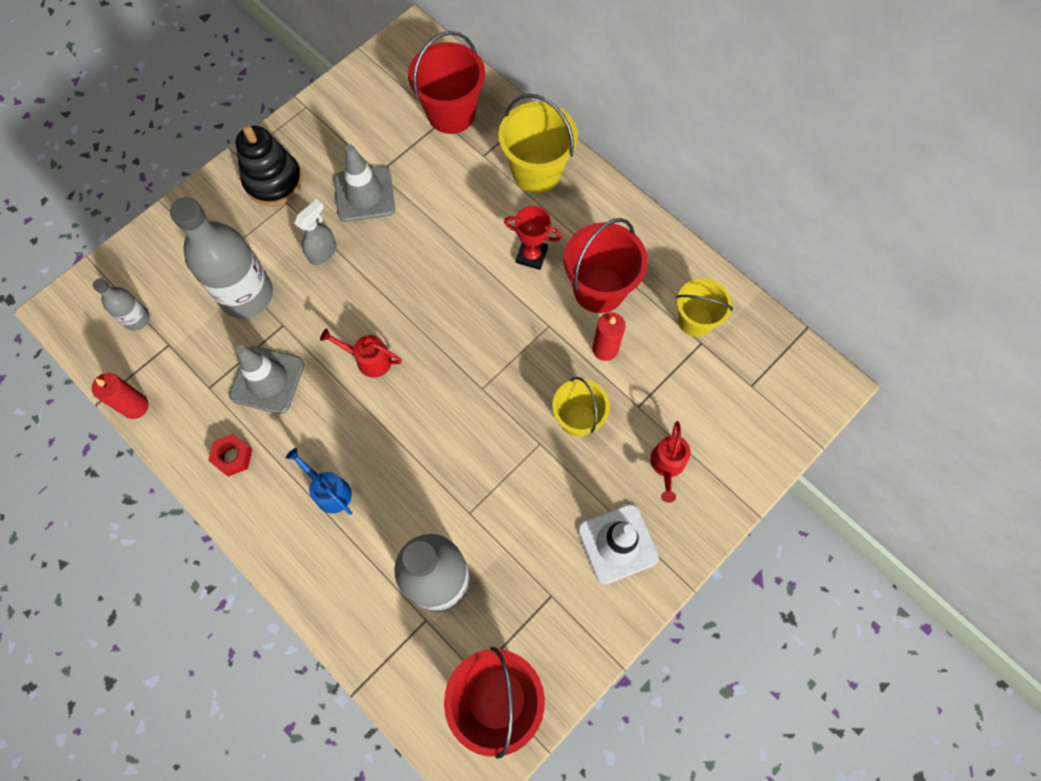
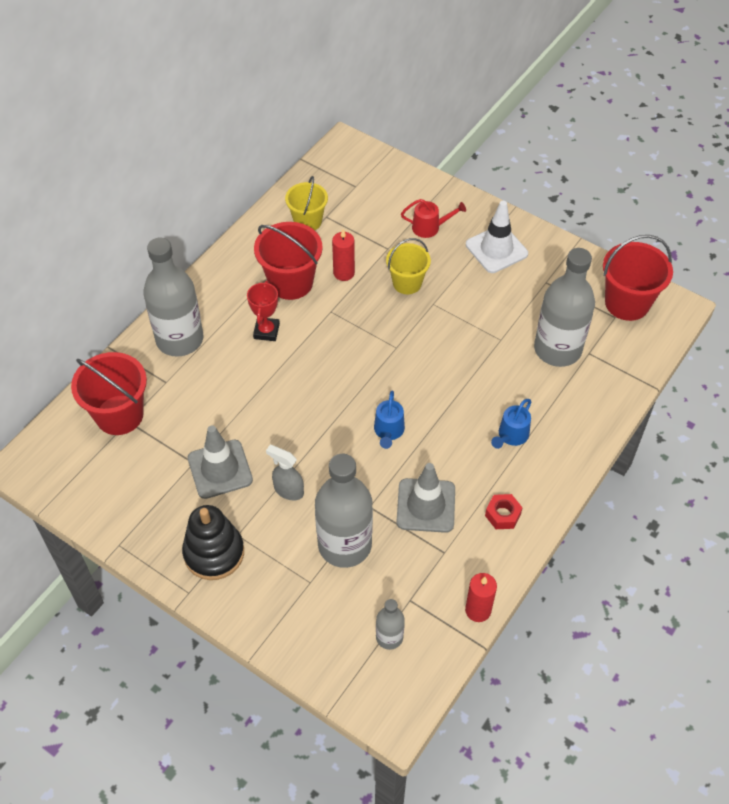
camera: 100 degrees left, 15 degrees down
(368, 359) = (388, 431): red watering can -> blue watering can
(536, 172) = (179, 339): yellow bucket -> grey bottle

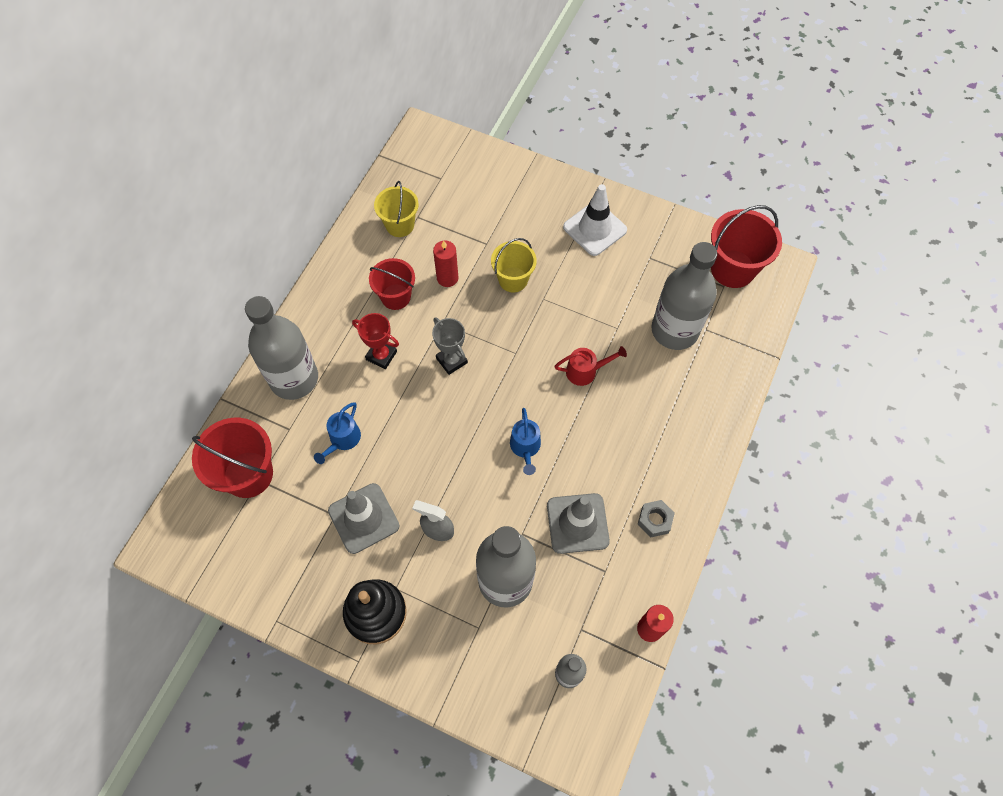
camera: 10 degrees left, 10 degrees up
(266, 331) = (381, 355): red trophy -> red trophy turned 60 degrees counterclockwise
(291, 282) = (396, 297): red bucket -> red bucket, size x0.66
(333, 345) = (451, 360): none -> grey trophy
(430, 227) = (524, 214): red watering can -> red watering can (586, 371)
(503, 515) = (654, 520): red nut -> grey nut
(511, 436) = (647, 433): blue watering can -> blue watering can (342, 440)

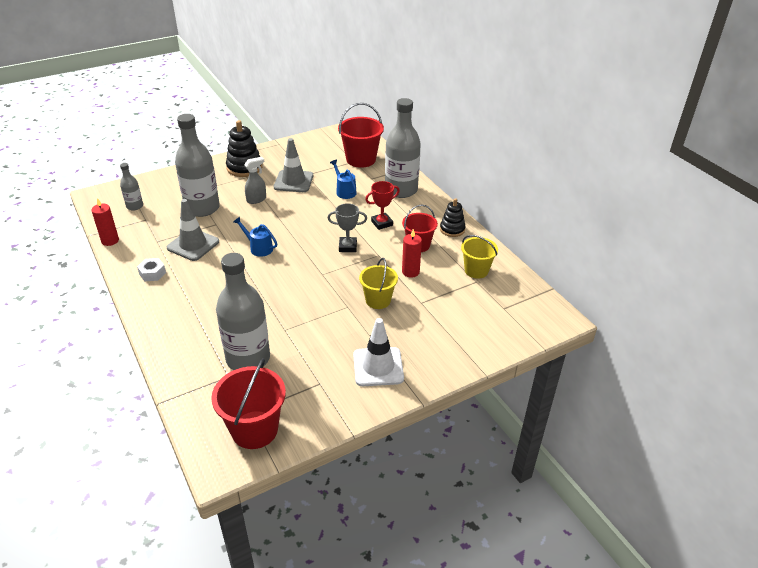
camera: 125 degrees right, 25 degrees down
(341, 281) = (452, 229): none -> black stacking toy
(586, 371) = (273, 297): red watering can -> none
(654, 520) = (152, 273): grey nut -> white nut

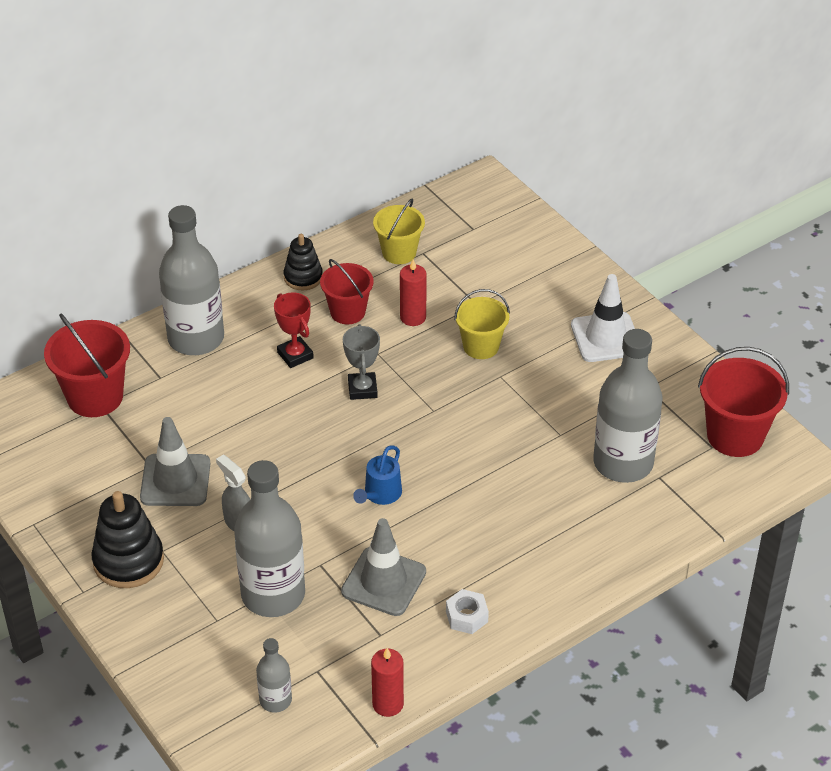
camera: 95 degrees left, 5 degrees up
(344, 191) = (204, 408): blue watering can -> none

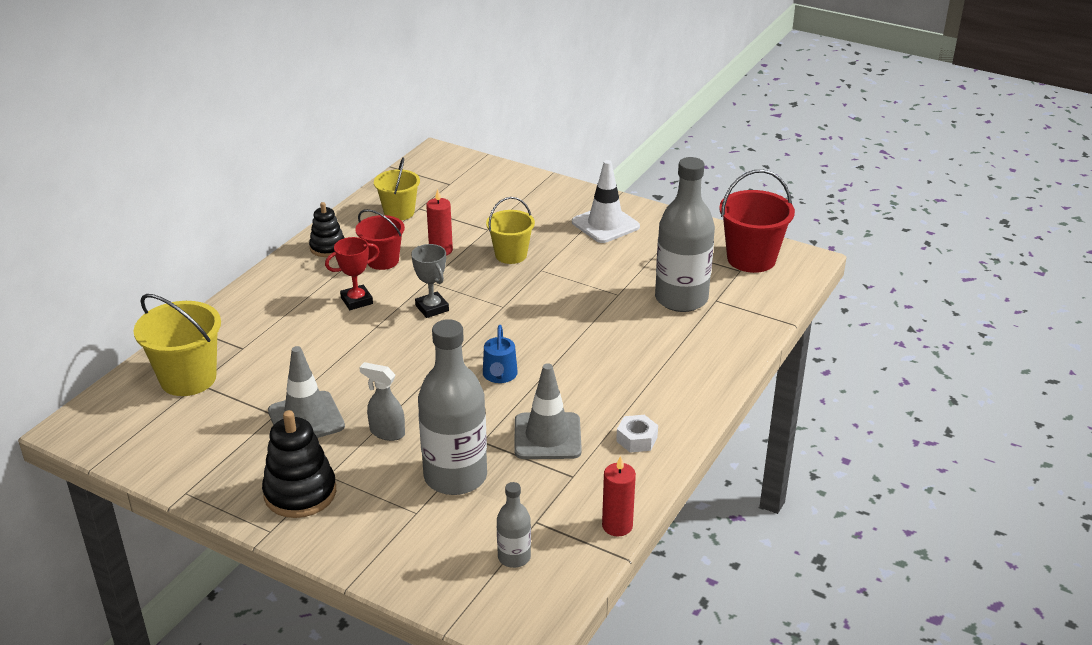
camera: 25 degrees left, 10 degrees down
(95, 397) = (188, 378): red bucket -> yellow bucket
(196, 338) = (258, 312): grey bottle -> none
(295, 355) = (356, 301): red trophy -> red trophy turned 60 degrees counterclockwise

